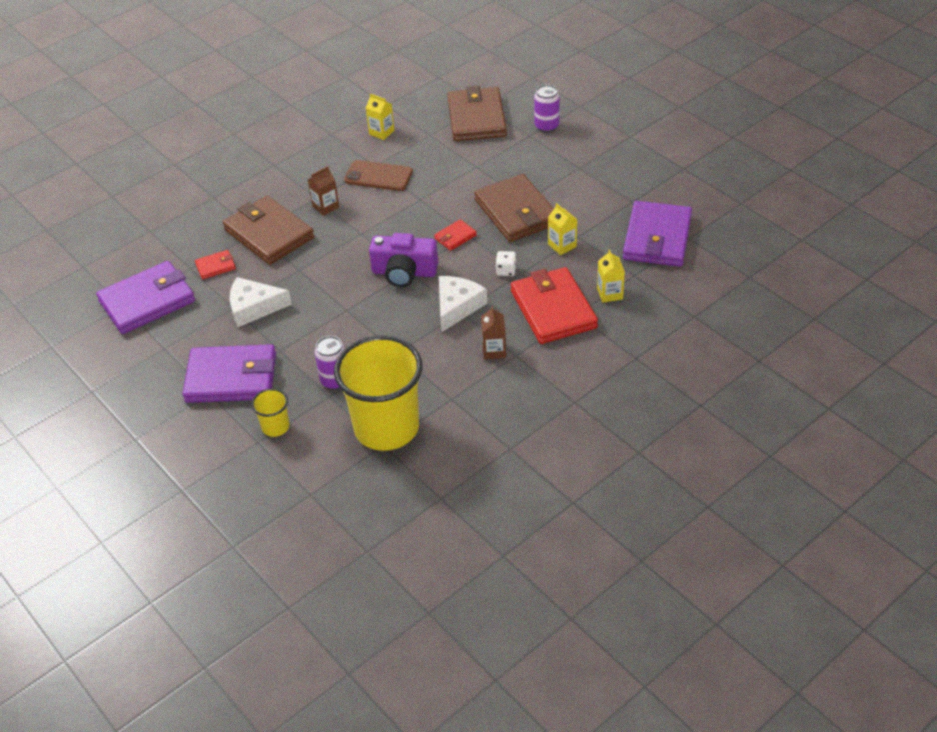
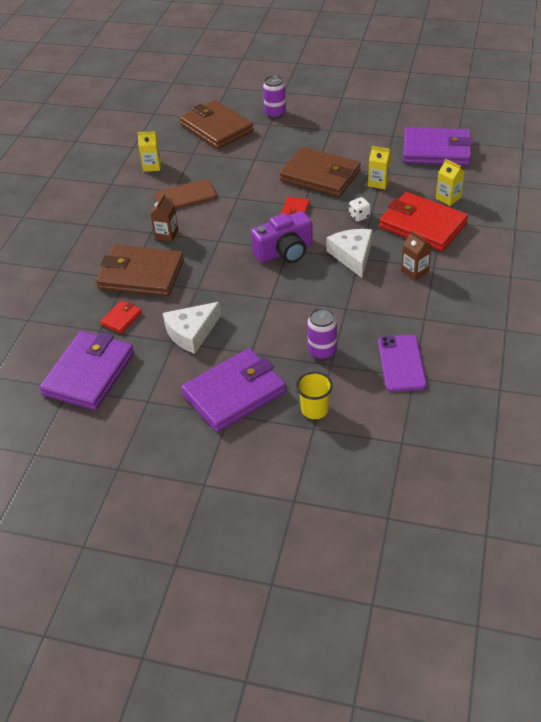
camera: 35 degrees left, 0 degrees up
(386, 428) = (401, 363): yellow cup -> purple phone
(657, 238) = (436, 150): purple wallet -> purple wallet turned 60 degrees counterclockwise

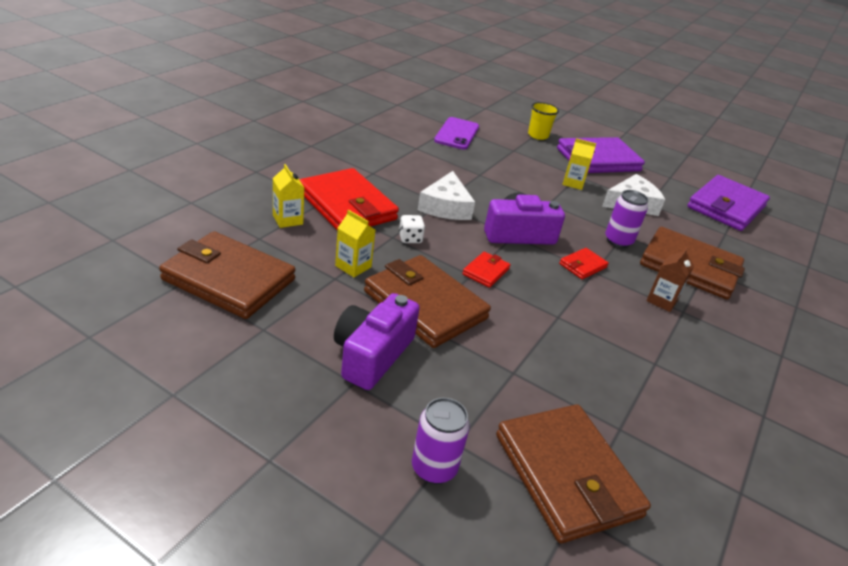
camera: 170 degrees left, 10 degrees down
(121, 318) = (704, 235): red wallet -> red wallet (583, 266)
(152, 166) = (695, 426): yellow carton -> yellow carton (573, 183)
(185, 196) = (636, 346): brown phone -> none
(322, 351) = (517, 158): purple can -> purple can (618, 241)
(330, 143) = (372, 355): none -> purple camera
(414, 271) = (394, 176): brown carton -> none
(436, 150) = (228, 280): purple wallet -> brown wallet

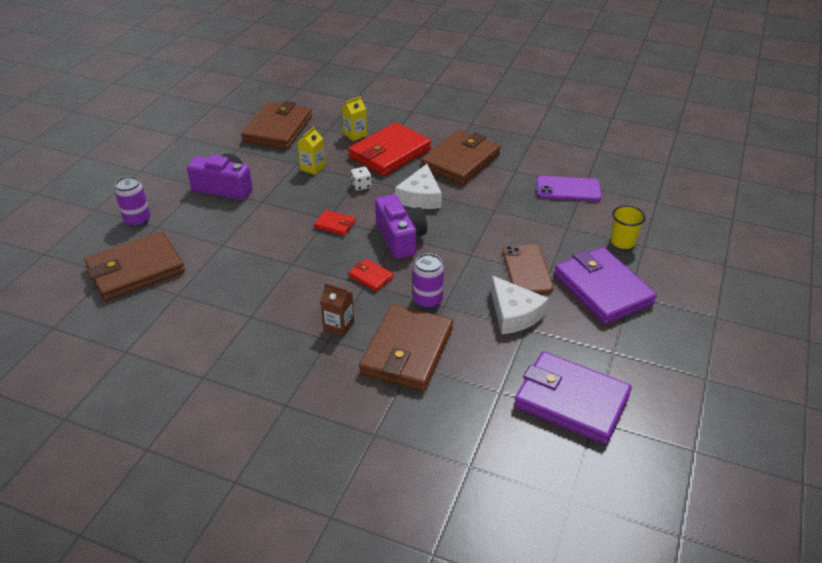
camera: 85 degrees right, 5 degrees up
(425, 305) = (281, 201): brown wallet -> brown wallet (460, 161)
(446, 207) = (420, 197): white cheese -> white cheese turned 75 degrees counterclockwise
(573, 183) = (526, 270): yellow carton -> brown phone

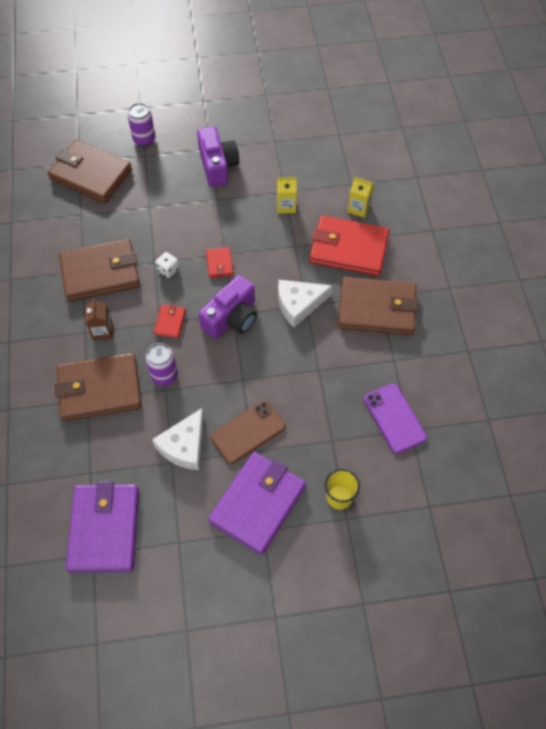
camera: 60 degrees right, 20 degrees up
(278, 129) = (324, 150): brown wallet -> brown wallet (100, 273)
(361, 186) = (285, 253): white dice -> white dice (168, 270)

